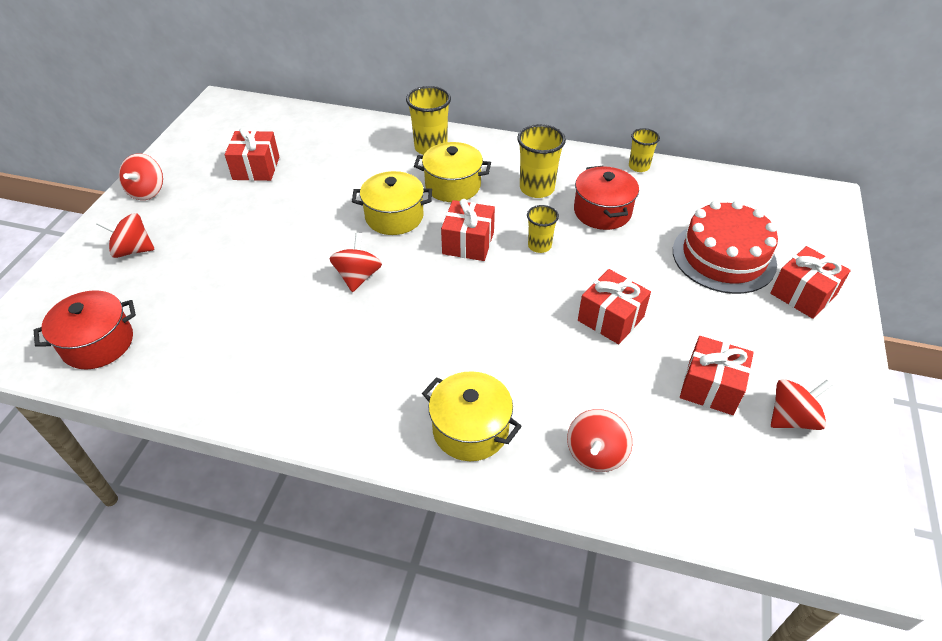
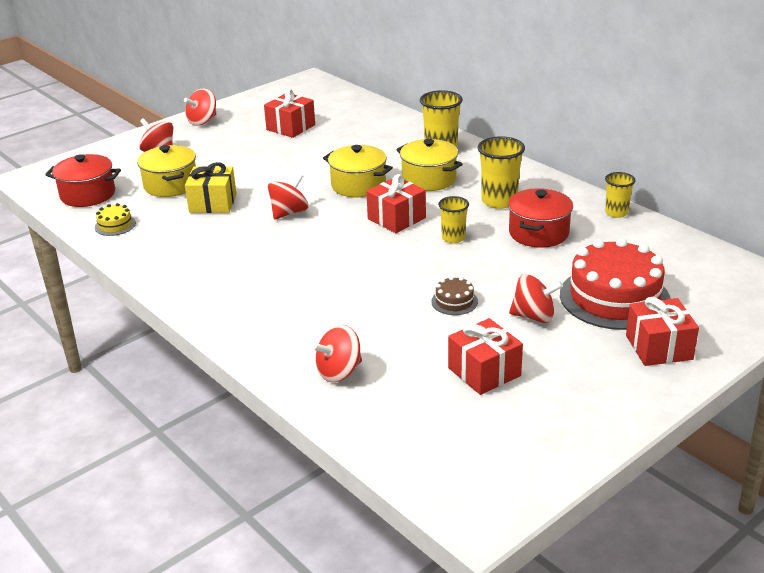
camera: 35 degrees right, 15 degrees down
(175, 373) = (115, 225): none -> yellow cake
(263, 296) = (213, 203): none -> yellow gift
(470, 429) = (266, 324): yellow pot -> yellow pot (171, 185)
(610, 318) = (454, 301): red gift -> brown cake
(791, 418) = (530, 417): red spinning top -> red spinning top (534, 316)

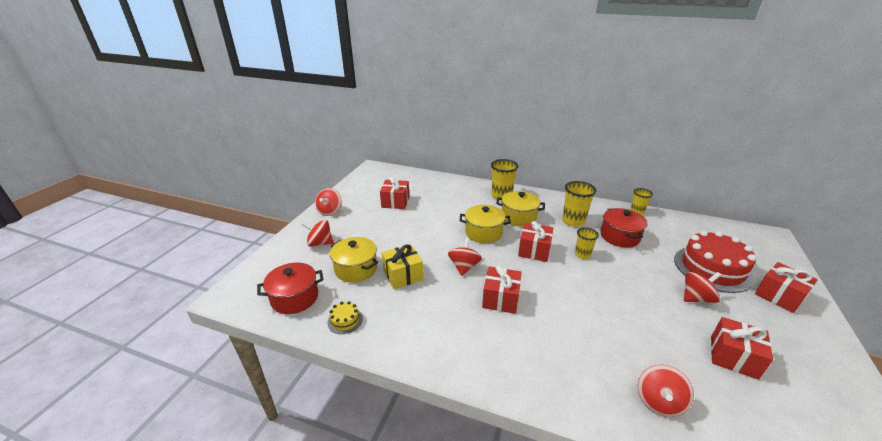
camera: 30 degrees left, 0 degrees up
(291, 251) = (500, 299): none -> red gift
(454, 301) = (643, 304): brown cake -> none

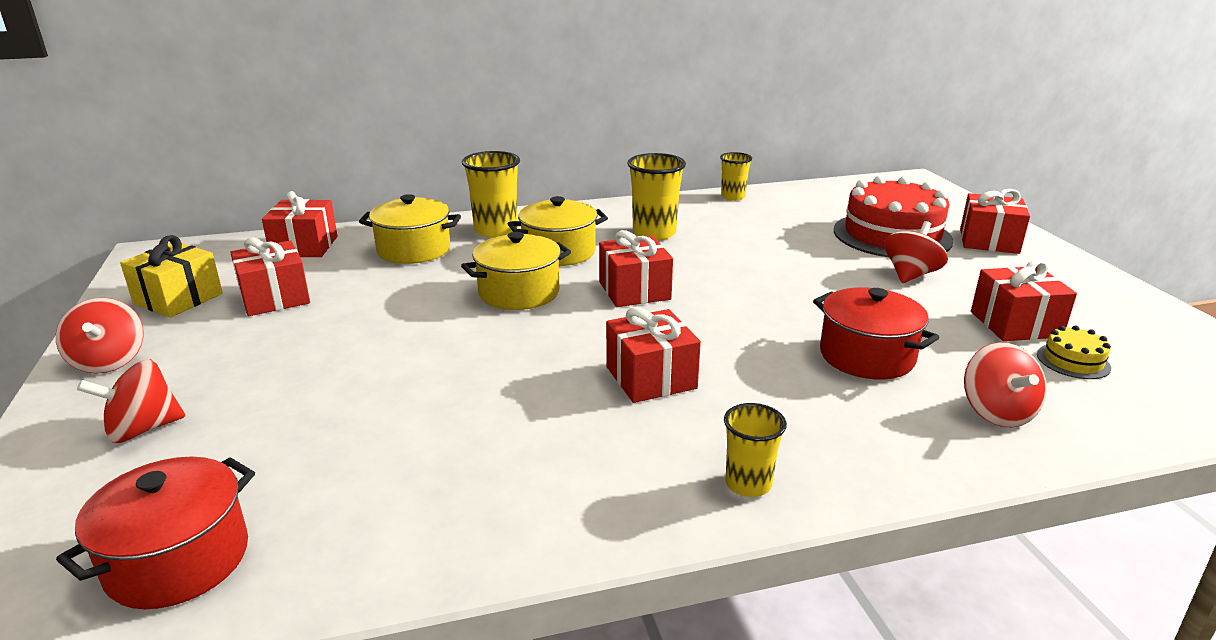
camera: 35 degrees left, 5 degrees down
(345, 320) = (366, 544): yellow cake -> yellow cake (1073, 361)
(356, 269) = (296, 442): yellow pot -> yellow pot (414, 250)
(403, 275) = (422, 412): yellow gift -> yellow gift (178, 299)
(423, 180) = (304, 246): none -> red gift
(464, 267) = (535, 355): red spinning top -> none
(582, 255) = (714, 272): yellow cup -> yellow cup (748, 484)
(619, 236) = (742, 233): red pot -> red pot (866, 356)

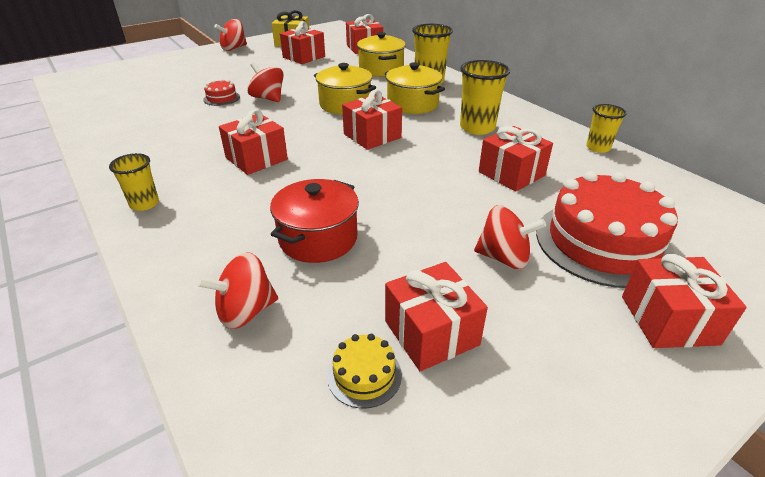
camera: 70 degrees right, 10 degrees up
(143, 429) = (184, 67): red spinning top -> red spinning top (268, 98)
(178, 560) = (101, 95): red pot -> none
(384, 392) = (221, 98): none -> red cake
(766, 240) = (511, 174): none -> red gift

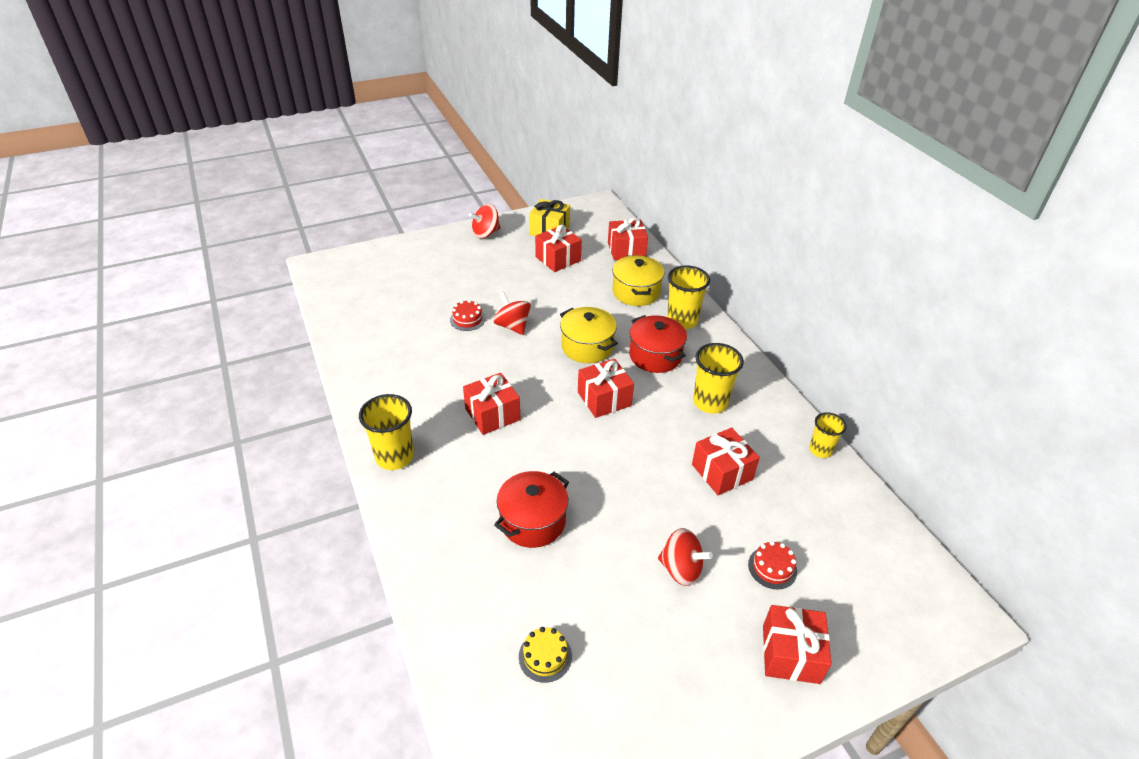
camera: 10 degrees right, 5 degrees up
(144, 204) = (394, 457): yellow cup -> yellow cup, size x1.61
(245, 311) = (468, 585): red spinning top -> none
(412, 104) = (655, 356): yellow pot -> red pot
(431, 333) = (602, 630): red gift -> none
(602, 242) = (772, 568): red cake -> red cake, size x0.43

